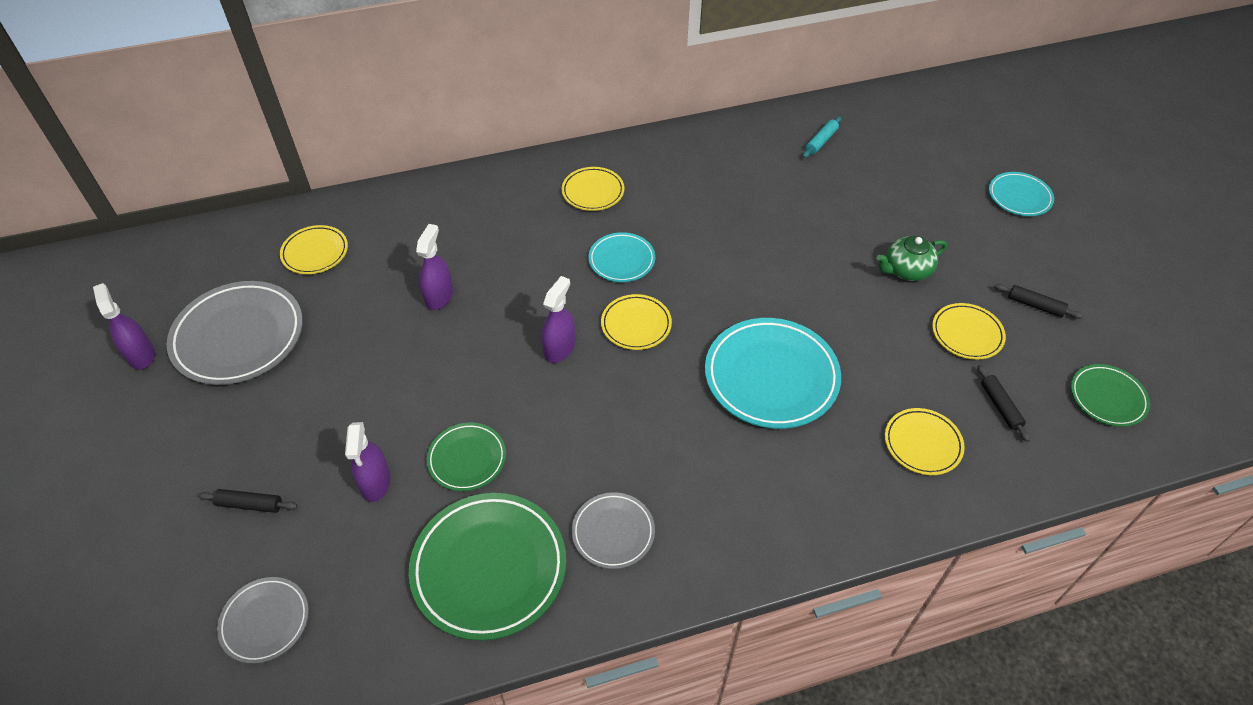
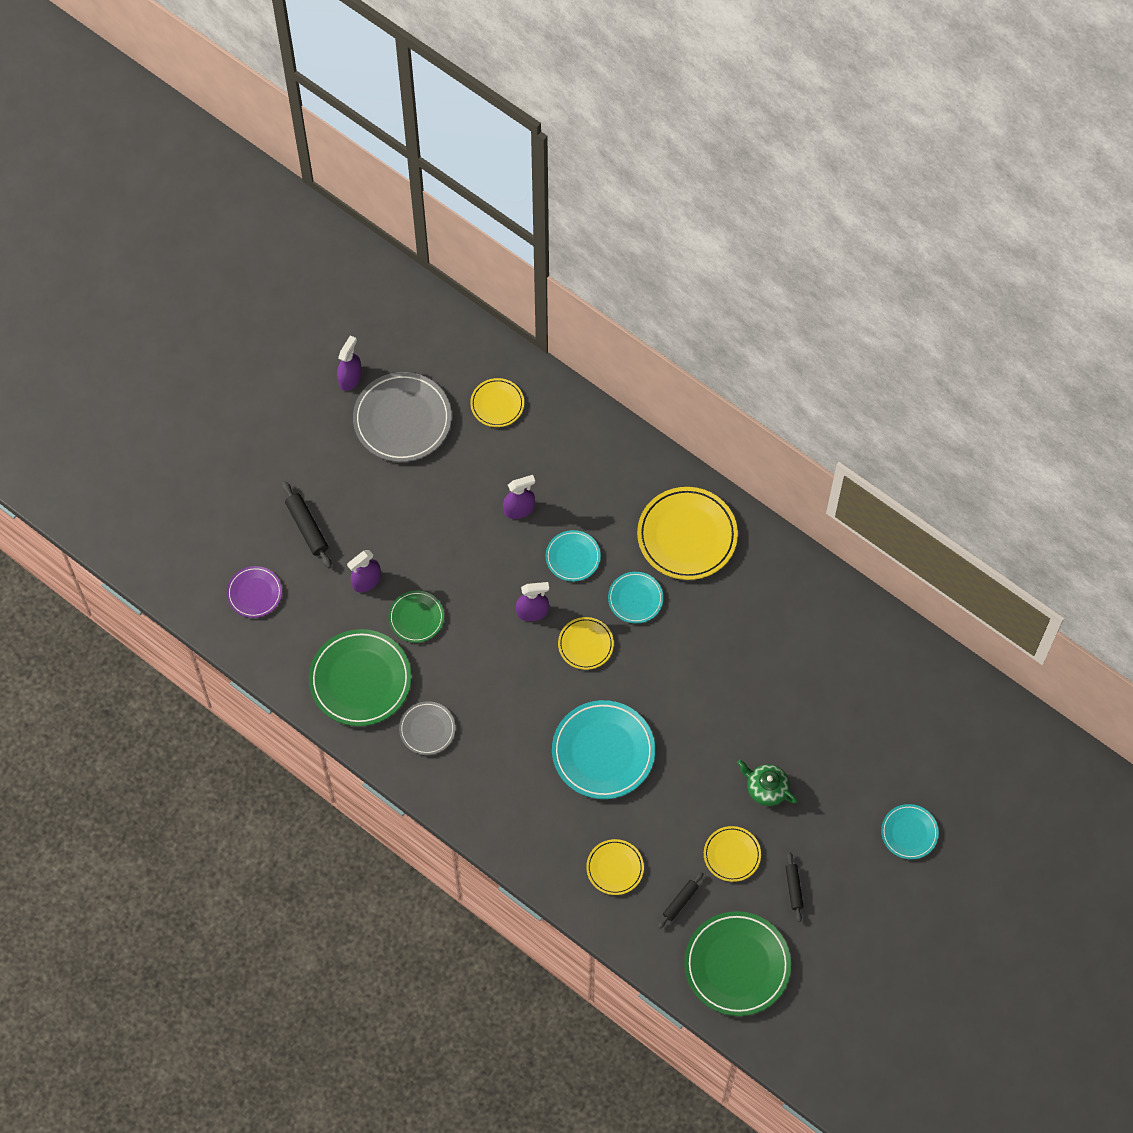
camera: 55 degrees right, 15 degrees up
(250, 504) = (307, 527): black rolling pin -> black rolling pin, size x1.53
(265, 621) = (254, 593): grey plate -> purple plate
(532, 283) = (573, 557): none -> turquoise plate
(593, 192) = (687, 536): yellow plate -> yellow plate, size x1.83
(821, 141) = (867, 660): turquoise rolling pin -> none
(1107, 398) = (737, 965): green plate -> green plate, size x1.83

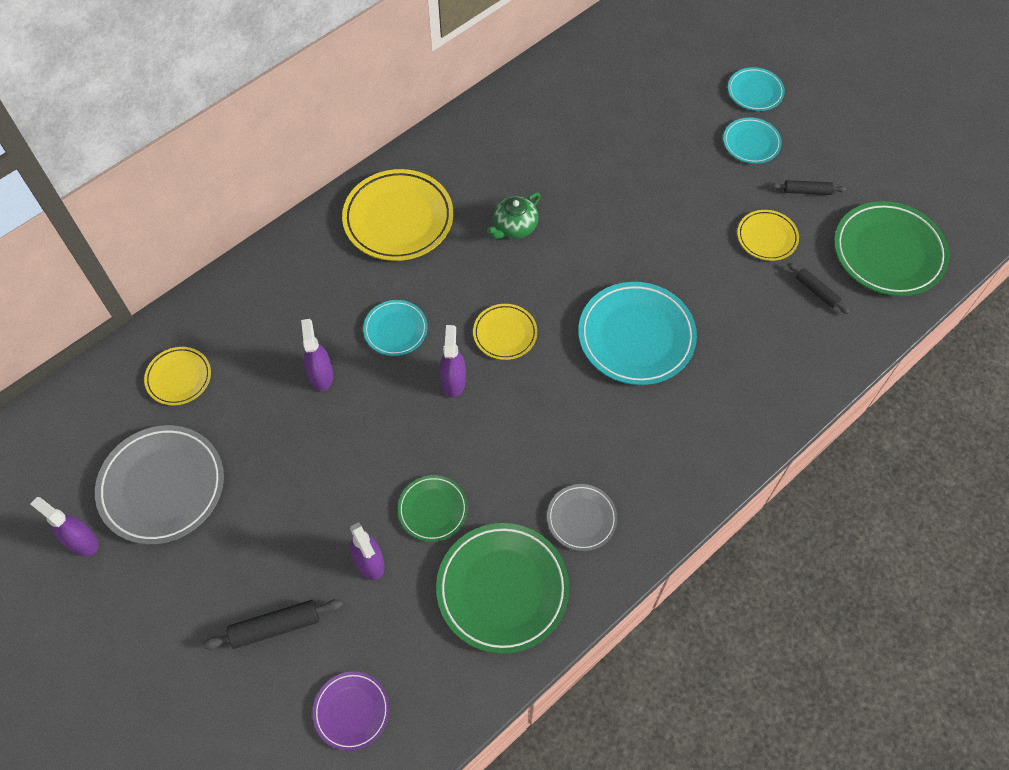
camera: 80 degrees left, 5 degrees down
(615, 868) = (774, 346): yellow plate -> none
(635, 599) = (460, 277): turquoise plate -> turquoise plate (751, 143)
(766, 788) = (696, 196): green teapot -> green teapot (514, 227)

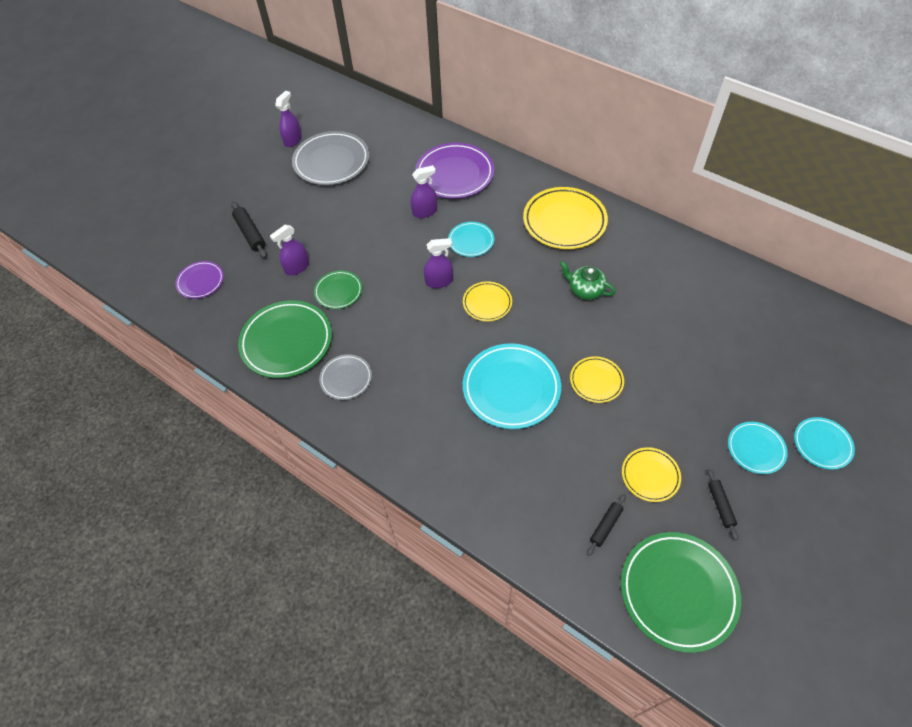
camera: 80 degrees right, 5 degrees down
(179, 378) = (405, 148): yellow plate -> yellow plate (596, 381)
(261, 323) = (454, 174): none -> purple plate

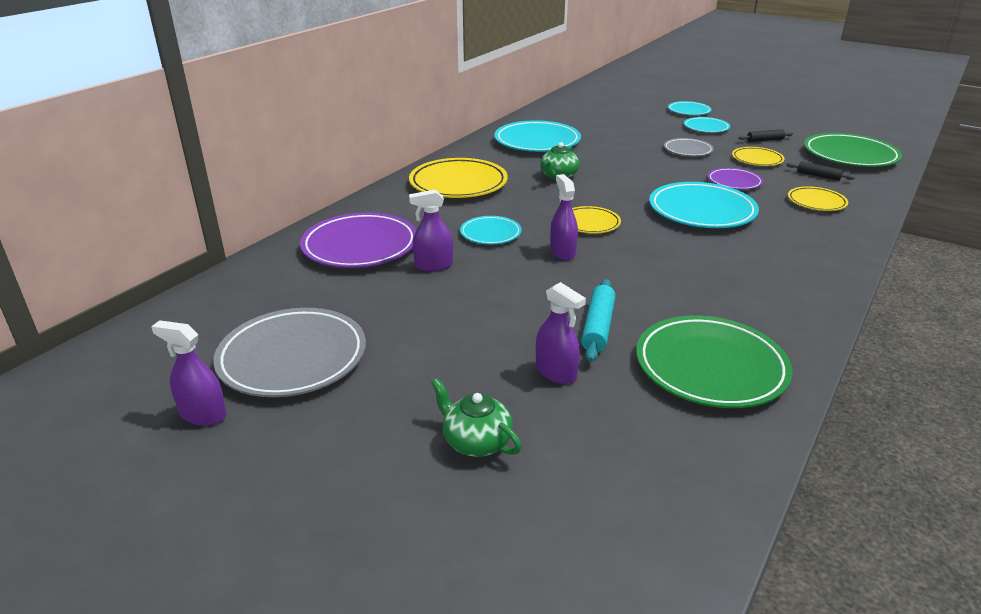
camera: 95 degrees left, 25 degrees down
(200, 281) = (613, 497): purple plate -> purple plate (734, 182)
(250, 234) = (476, 441): black rolling pin -> green teapot
(338, 291) = (598, 327): green plate -> turquoise rolling pin
(346, 378) = (746, 310): grey plate -> grey plate (688, 150)
(424, 212) = (433, 265): purple spray bottle -> purple spray bottle turned 75 degrees counterclockwise
(596, 381) = (671, 175): yellow plate -> yellow plate (816, 202)
(677, 279) = (537, 141): none -> turquoise plate

